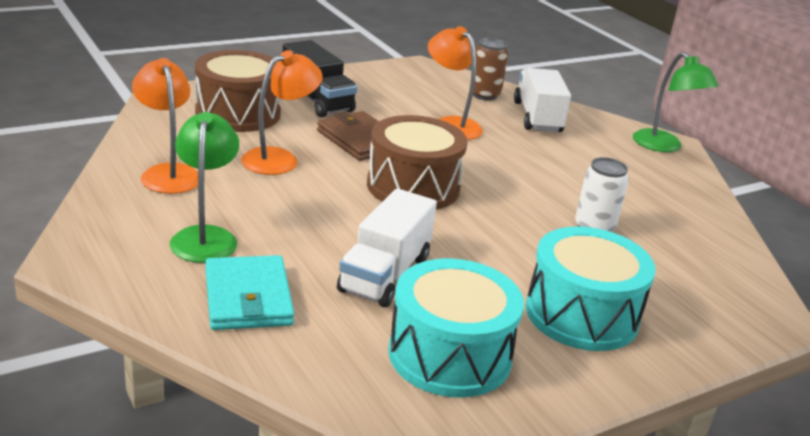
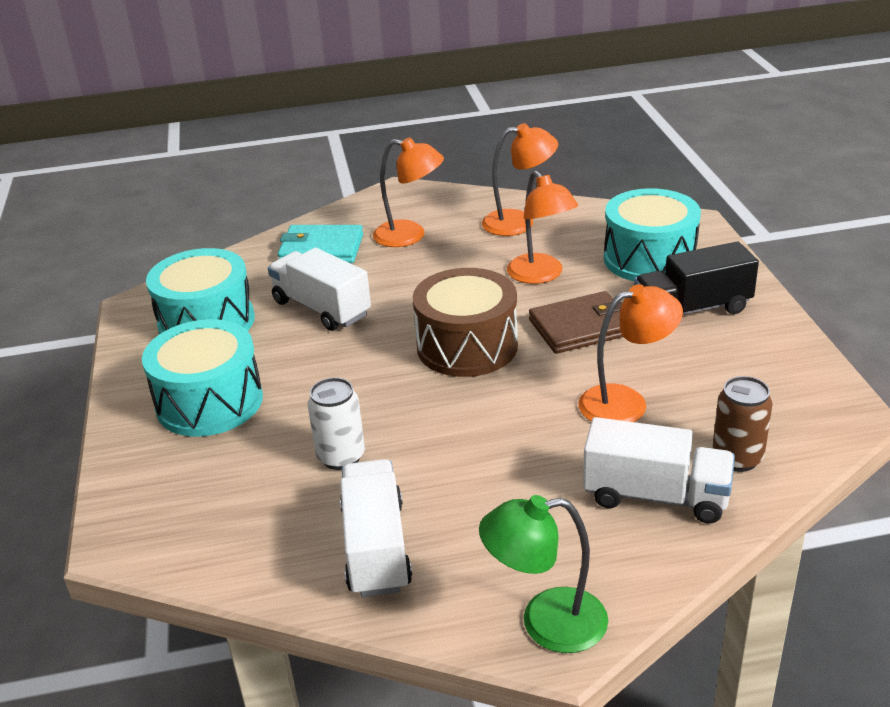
camera: 115 degrees right, 5 degrees up
(205, 237) = (410, 236): green lamp -> orange lamp
(238, 113) = (649, 259): brown drum -> turquoise drum
(665, 202) = (376, 548): none -> white truck

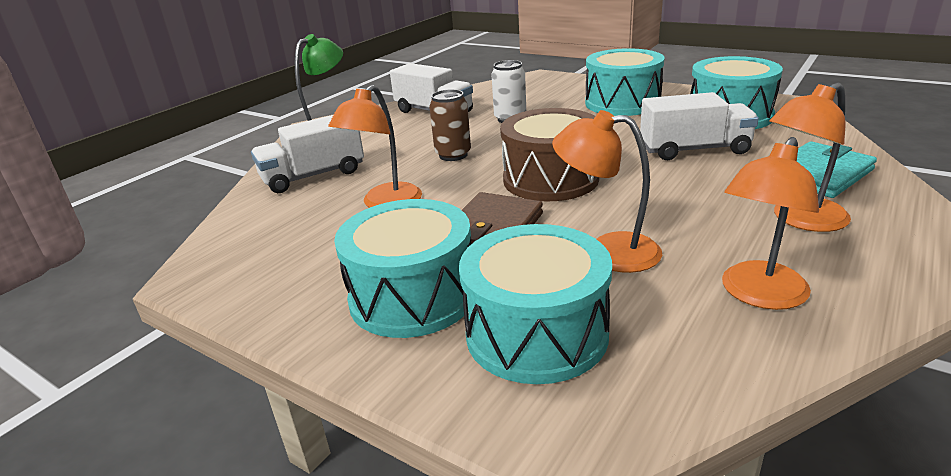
camera: 135 degrees right, 5 degrees down
(692, 309) = (412, 296): black truck -> turquoise drum
(737, 458) = (273, 211): brown can -> brown can (453, 155)

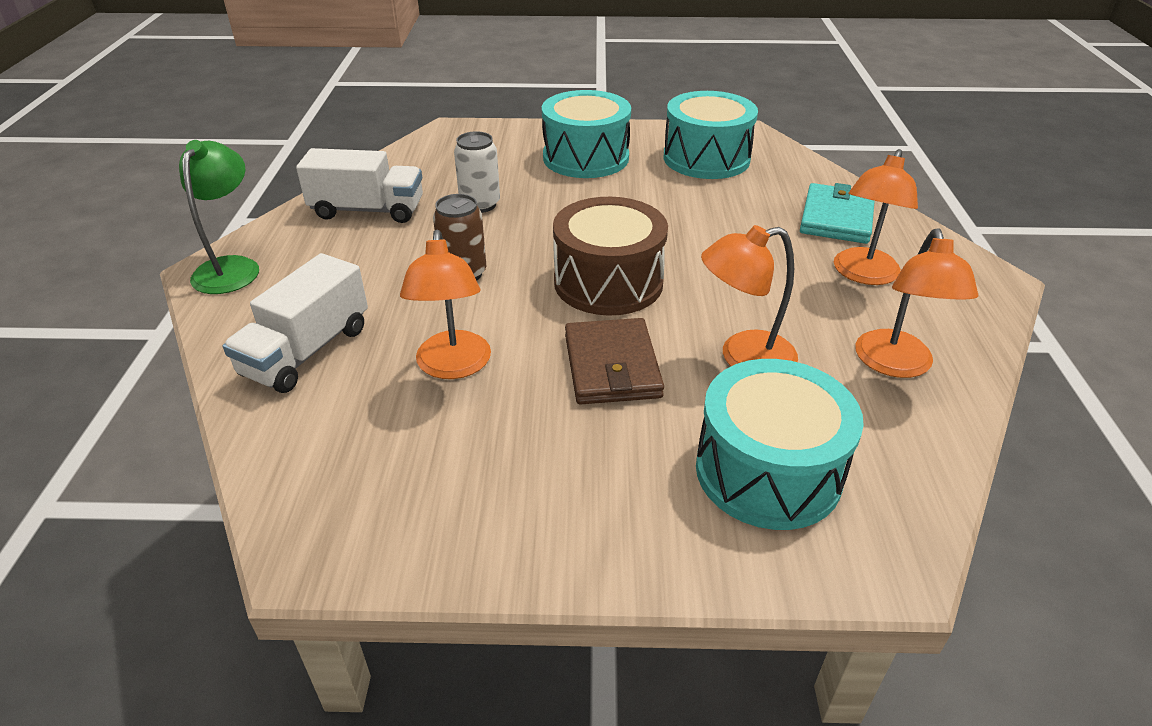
camera: 35 degrees left, 10 degrees up
(412, 296) = (613, 476): turquoise drum -> none
(694, 150) = (711, 210): white truck -> none

